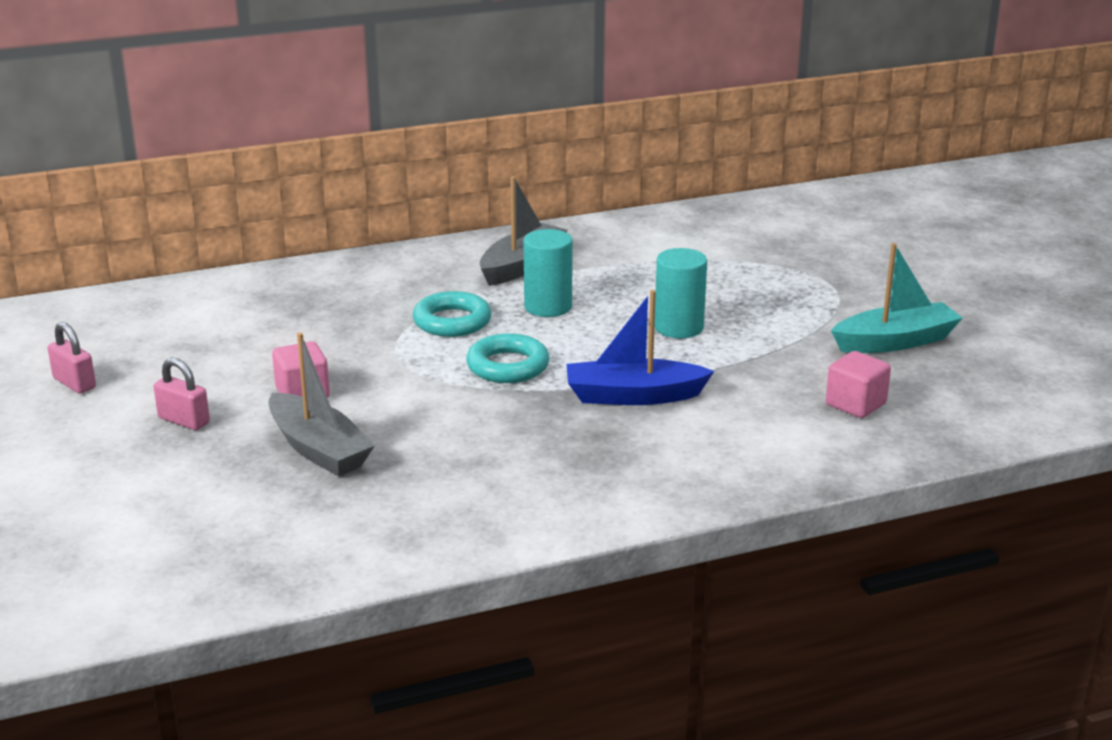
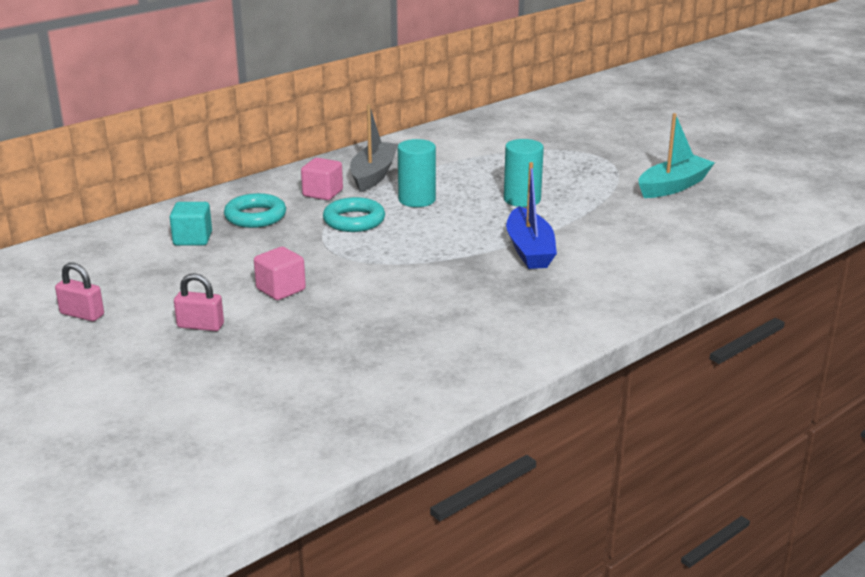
camera: 20 degrees left, 0 degrees up
(255, 313) = (193, 239): none -> turquoise cube
(318, 449) = (327, 327): grey boat -> none
(508, 366) = (422, 244): turquoise ring -> turquoise ring (255, 216)
(633, 396) = (529, 250): blue boat -> blue boat turned 75 degrees counterclockwise
(855, 404) = (682, 230): pink cube -> pink cube (322, 193)

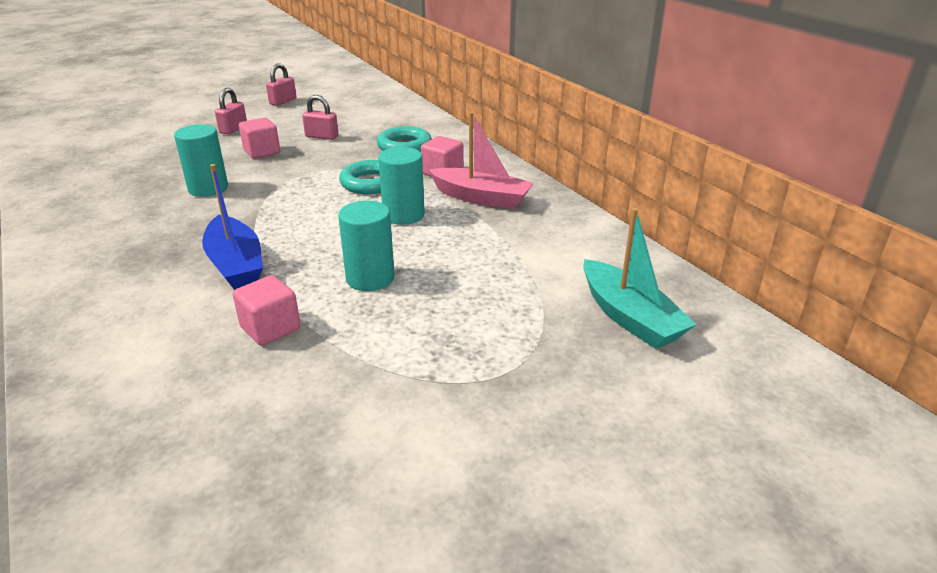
camera: 100 degrees right, 5 degrees up
(193, 239) = (374, 126): turquoise cube -> none
(227, 264) = (322, 136): none -> pink padlock
(373, 175) = (481, 198): grey boat -> pink boat
(390, 297) = (208, 188): none -> turquoise cylinder
(529, 250) = (236, 264): blue boat -> blue boat turned 120 degrees counterclockwise
(602, 221) = (270, 328): none -> pink cube
(673, 186) = (345, 430): turquoise boat -> turquoise boat (629, 317)

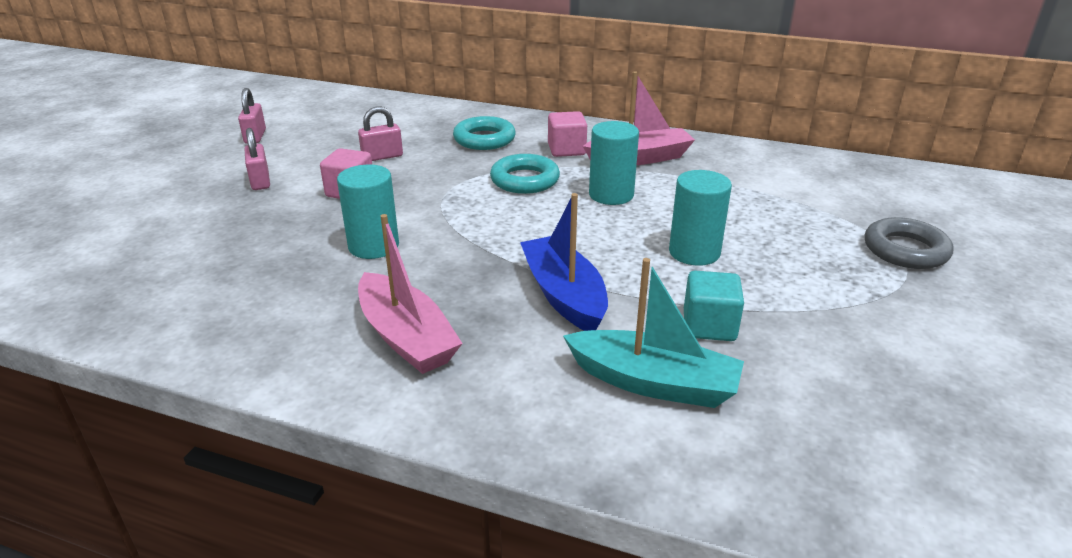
camera: 40 degrees left, 0 degrees up
(119, 246) = (406, 337): none -> pink boat
(236, 264) = (564, 295): blue boat -> blue boat turned 135 degrees counterclockwise
(270, 328) = (709, 326): pink cube -> turquoise cube
(537, 360) = (905, 250): none -> grey ring
(629, 317) = (892, 199): turquoise boat -> turquoise boat (653, 382)

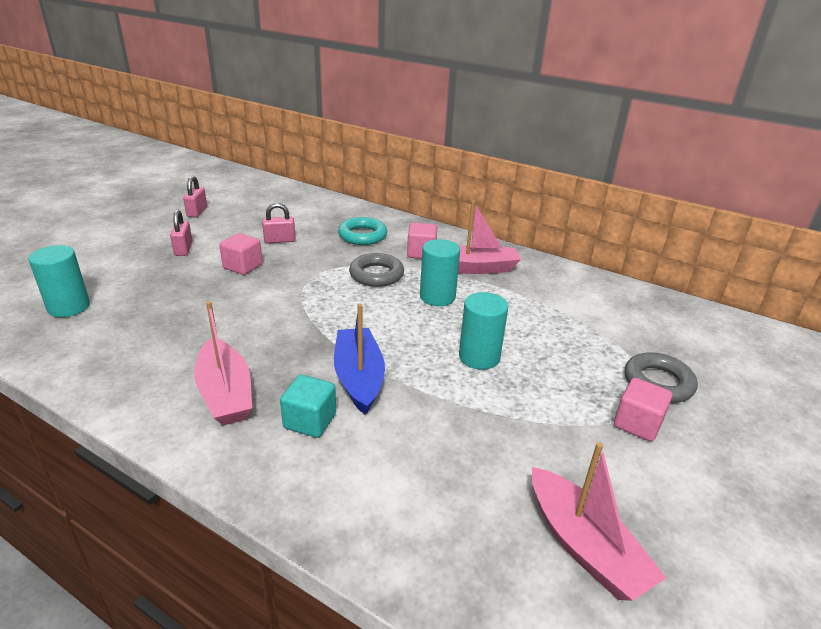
camera: 10 degrees right, 0 degrees up
(373, 246) = (238, 314): turquoise cylinder -> turquoise cylinder (69, 307)
(525, 180) = (376, 275): turquoise ring -> grey ring
(653, 382) = (391, 464): turquoise boat -> none
(709, 326) = (459, 423): turquoise cube -> turquoise cube (310, 421)
(905, 295) = (637, 424): none -> pink cube
(914, 429) = (584, 546): none -> pink boat

